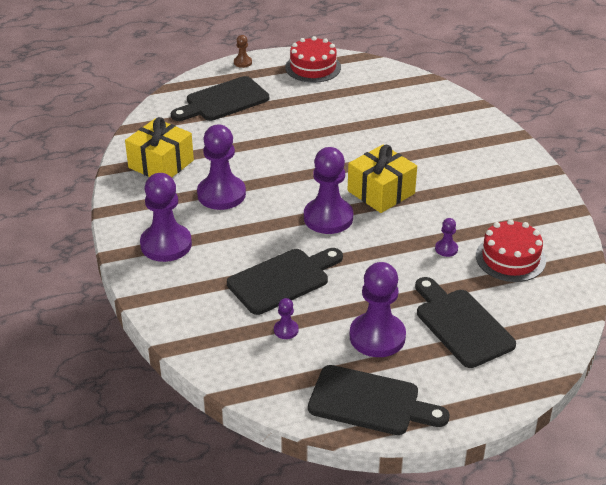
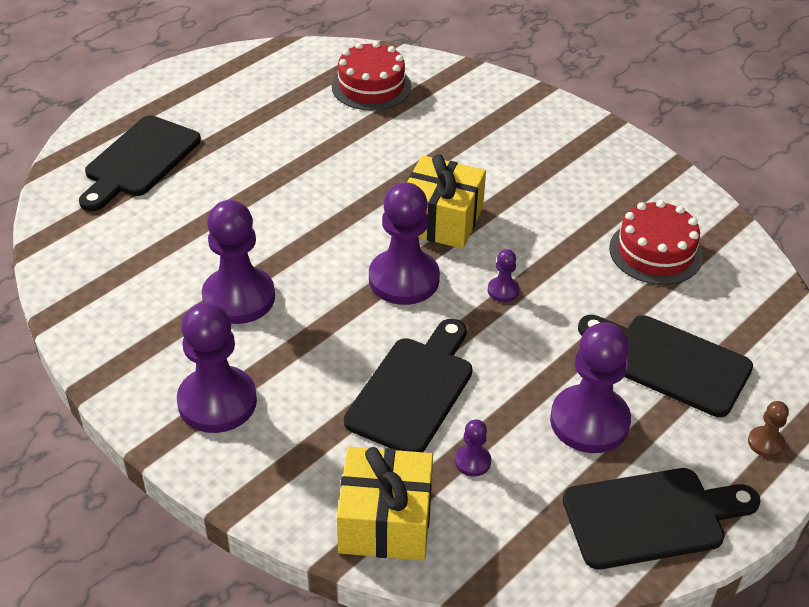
camera: 30 degrees left, 5 degrees up
(161, 164) = (119, 283): yellow gift -> yellow gift (385, 521)
(242, 62) = (125, 97): brown pawn -> brown pawn (765, 443)
(313, 67) = (225, 76): red cake -> red cake (371, 86)
(446, 249) = (576, 268): purple pawn -> purple pawn (503, 290)

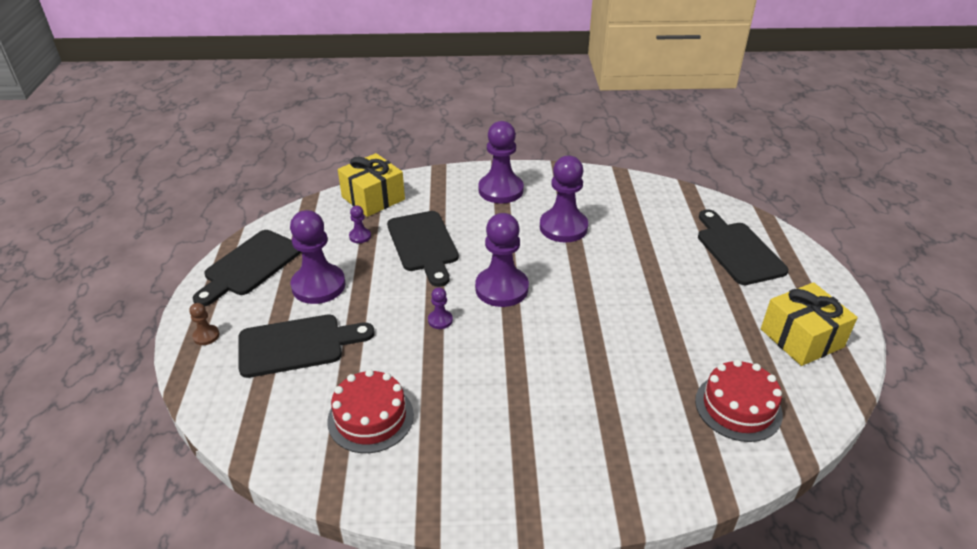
camera: 135 degrees right, 5 degrees down
(441, 220) = (533, 337): yellow gift -> yellow gift (801, 338)

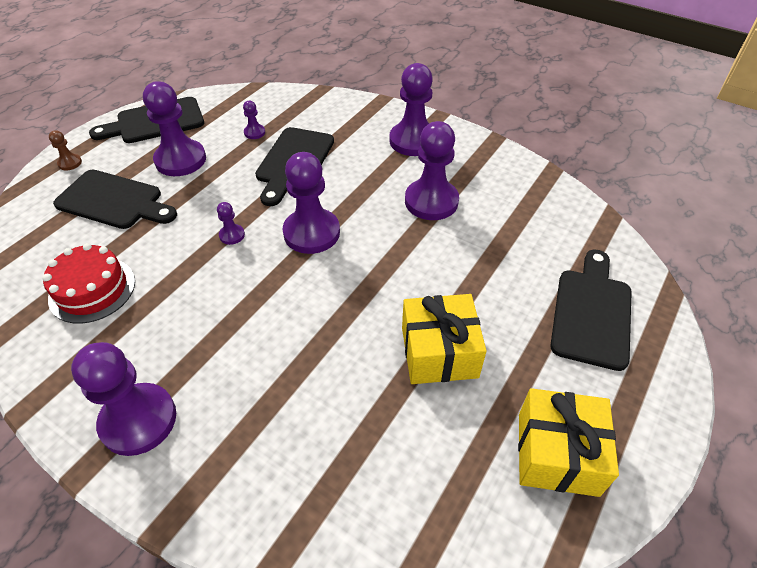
camera: 35 degrees right, 10 degrees up
(373, 198) = (300, 104): yellow gift -> yellow gift (439, 352)
(529, 477) = (138, 420): none -> purple pawn
(738, 407) = (396, 484): red cake -> none

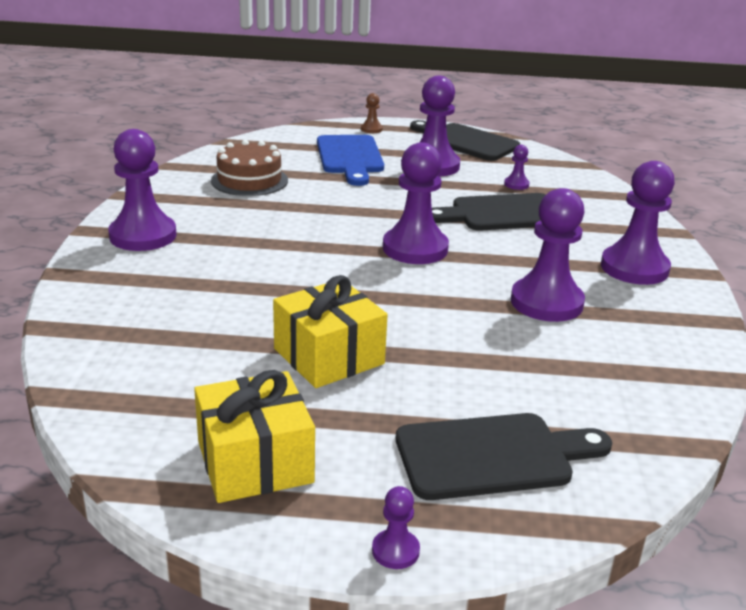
camera: 60 degrees right, 20 degrees down
(92, 290) = (249, 180): red cake -> brown cake
(114, 201) = (350, 157): black cutting board -> blue cutting board
(232, 235) = (368, 214): purple pawn -> purple pawn (395, 551)

